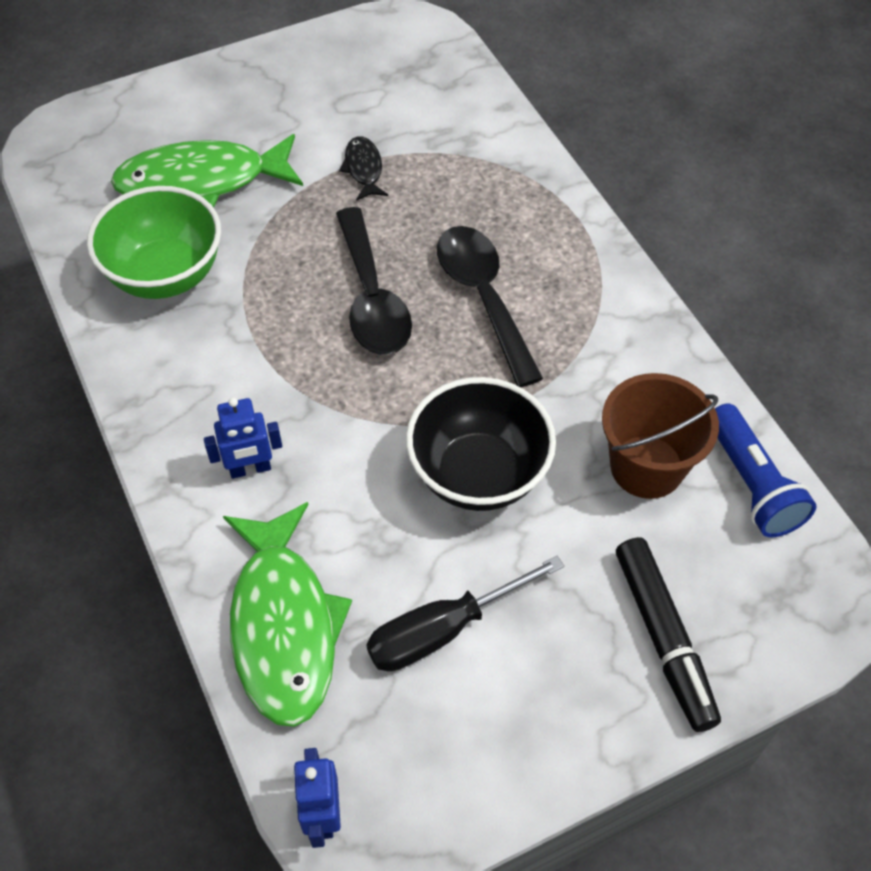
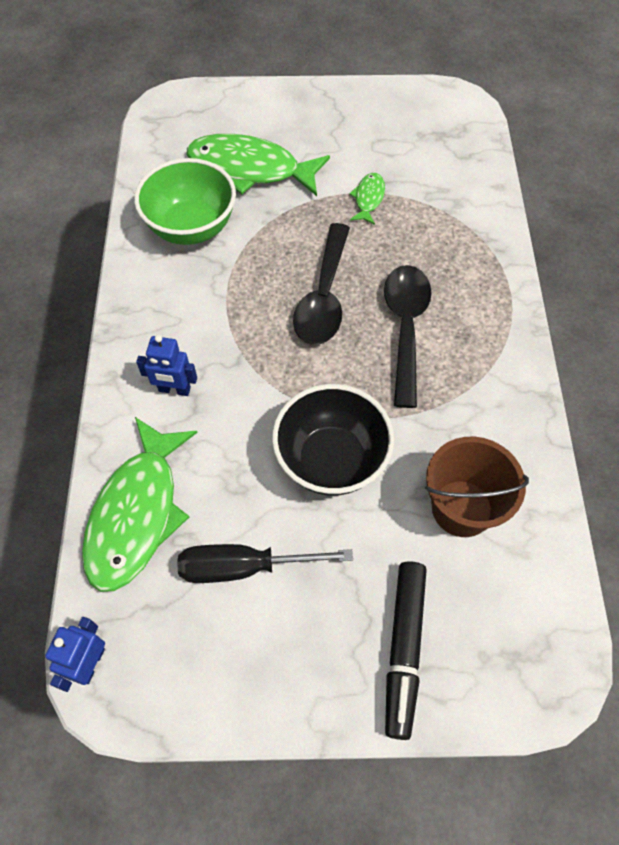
camera: 25 degrees right, 5 degrees up
(364, 169) = (368, 198): black fish -> green fish
(752, 484) = (539, 557): blue flashlight -> none

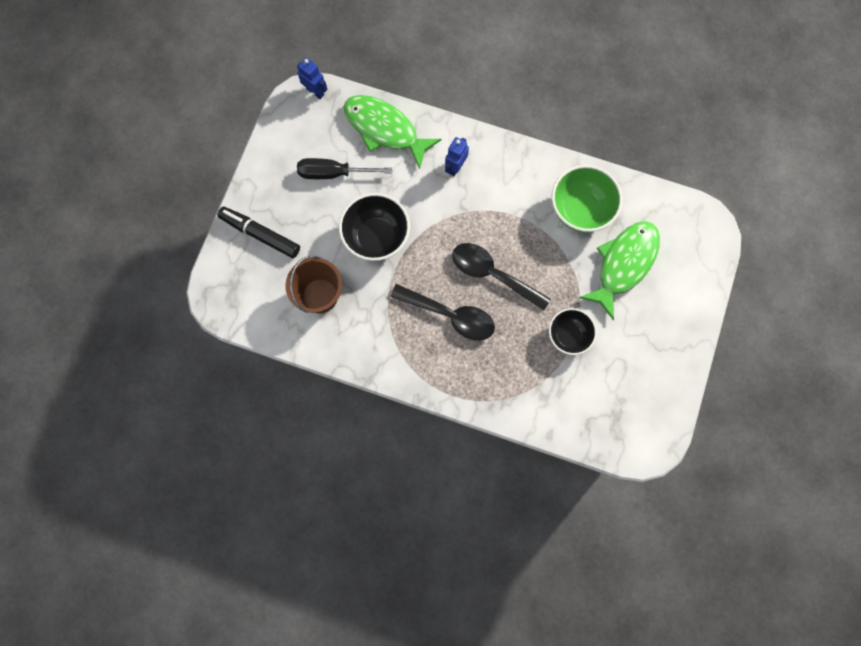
camera: 110 degrees right, 15 degrees up
(244, 567) = (334, 173): black screwdriver -> black screwdriver turned 105 degrees counterclockwise
(368, 198) = (568, 336): green fish -> black bowl

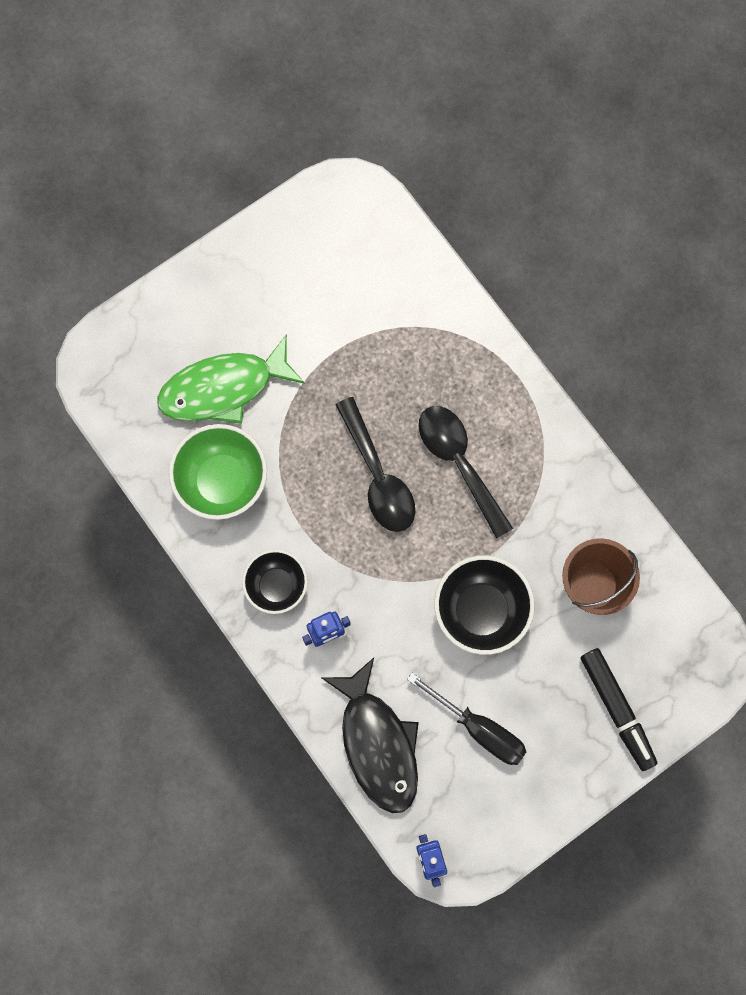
camera: 145 degrees left, 0 degrees up
(385, 129) = (377, 744): green fish -> black fish
(568, 336) = (345, 354): black bowl -> black bowl (276, 586)

